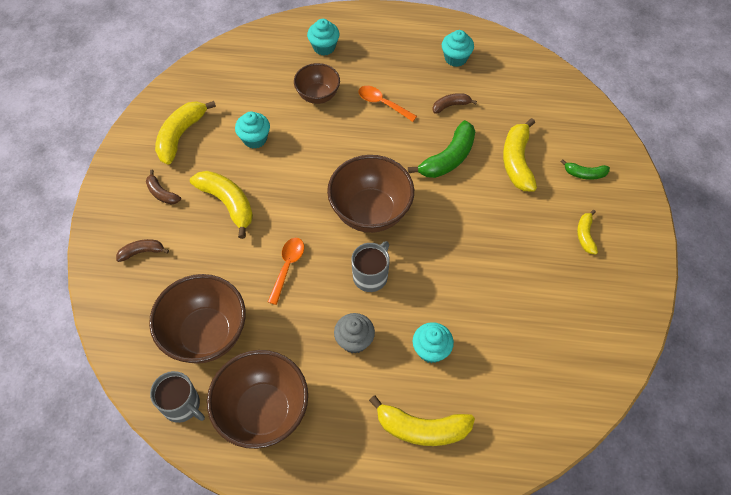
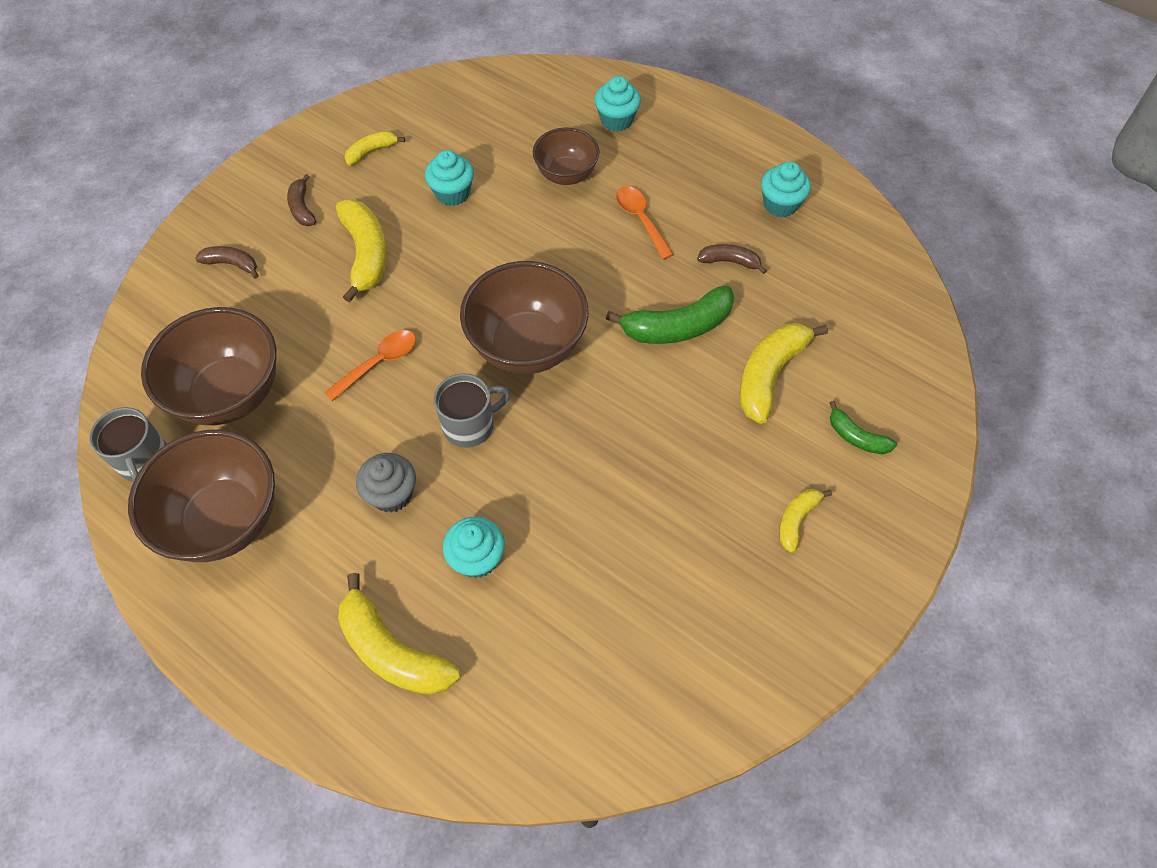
camera: 30 degrees right, 0 degrees up
(181, 135) = (371, 152): yellow banana -> yellow banana, size x0.55

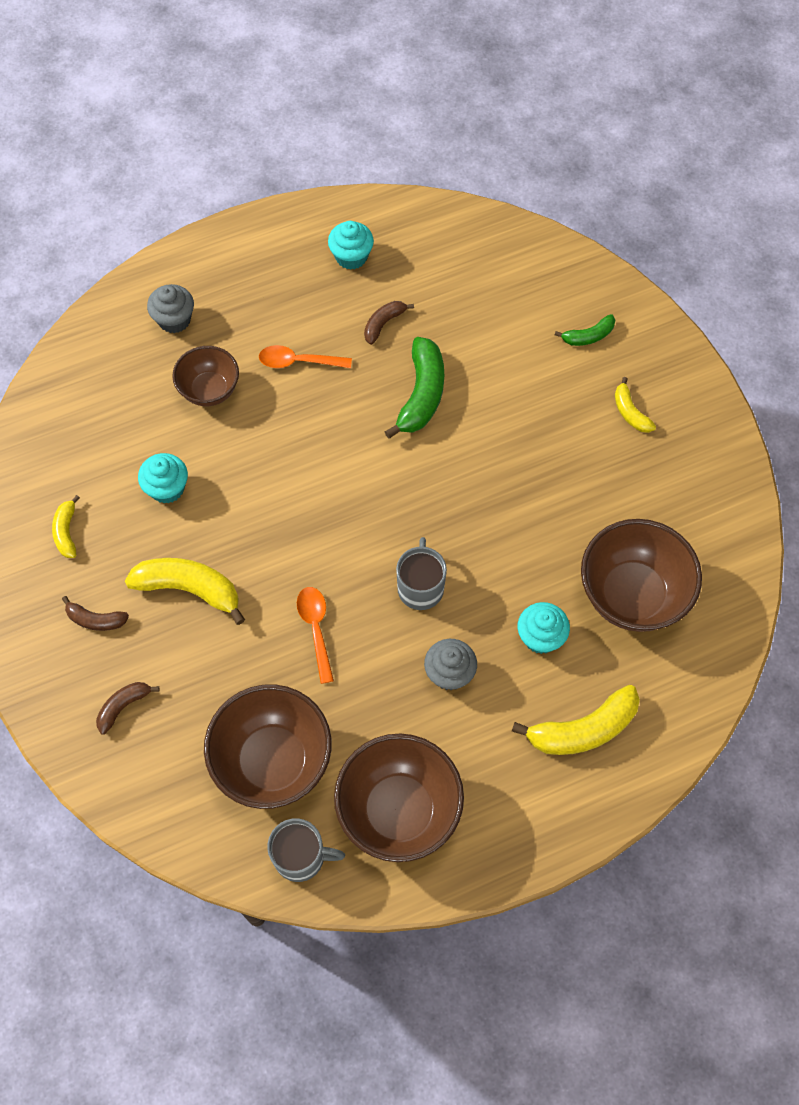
camera: 60 degrees left, 5 degrees up
(527, 346) = (371, 510): brown bowl -> brown bowl (632, 595)
(616, 120) = (174, 320): turquoise cupcake -> grey cupcake
(769, 375) = (504, 359): yellow banana -> none

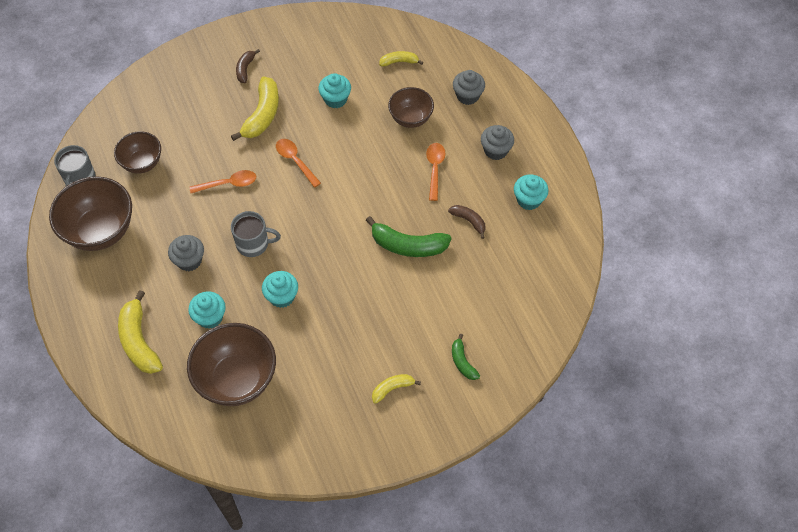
camera: 90 degrees right, 5 degrees down
(66, 532) = (306, 50): yellow banana -> yellow banana (399, 62)
(123, 706) = (187, 86): brown banana -> none
(270, 290) = (495, 150): none -> grey cupcake
(273, 761) = (142, 163): brown bowl -> brown bowl, size x0.60
(278, 538) = (295, 161): none -> orange spoon
(504, 546) = (282, 296): none -> turquoise cupcake

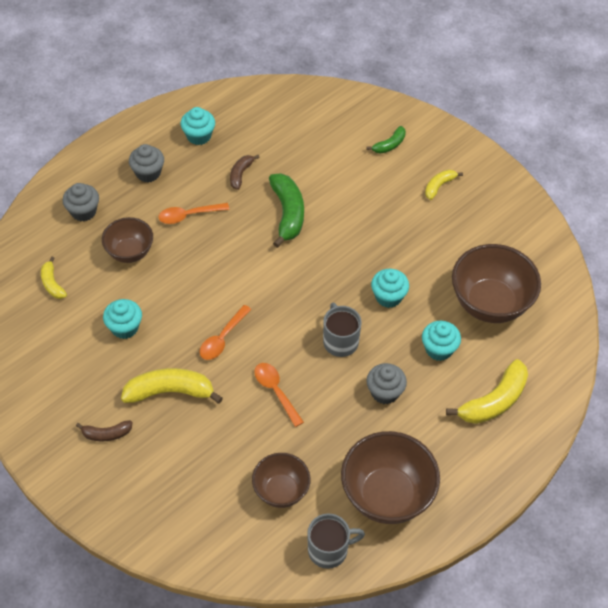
camera: 110 degrees left, 5 degrees down
(392, 388) = (439, 186): yellow banana -> yellow banana turned 90 degrees clockwise

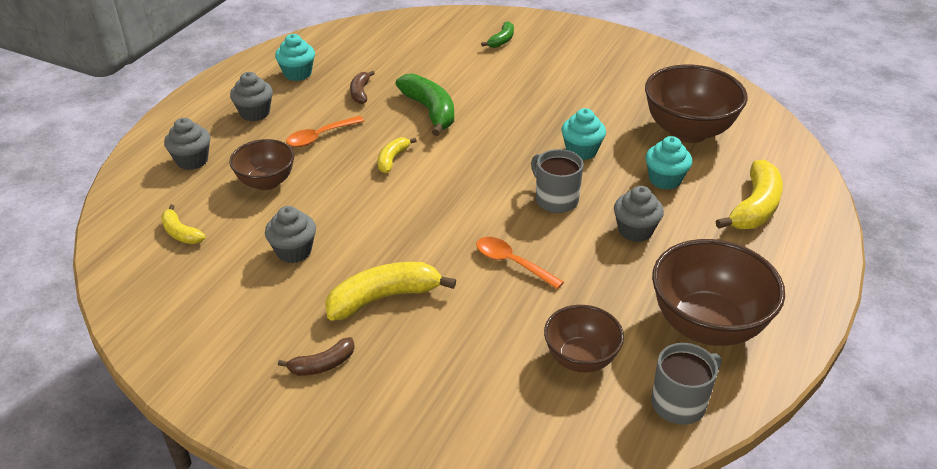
camera: 20 degrees left, 15 degrees down
(125, 327) = (294, 251): turquoise cupcake -> grey cupcake
(222, 338) = (419, 231): orange spoon -> none
(439, 186) = (571, 58): yellow banana -> yellow banana (392, 159)

